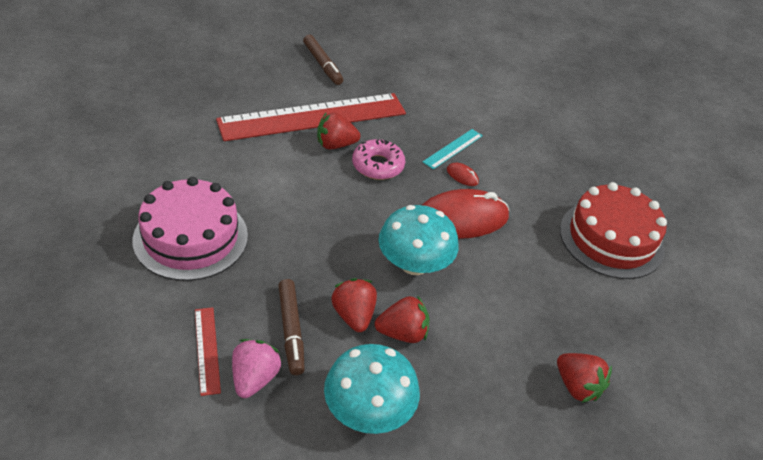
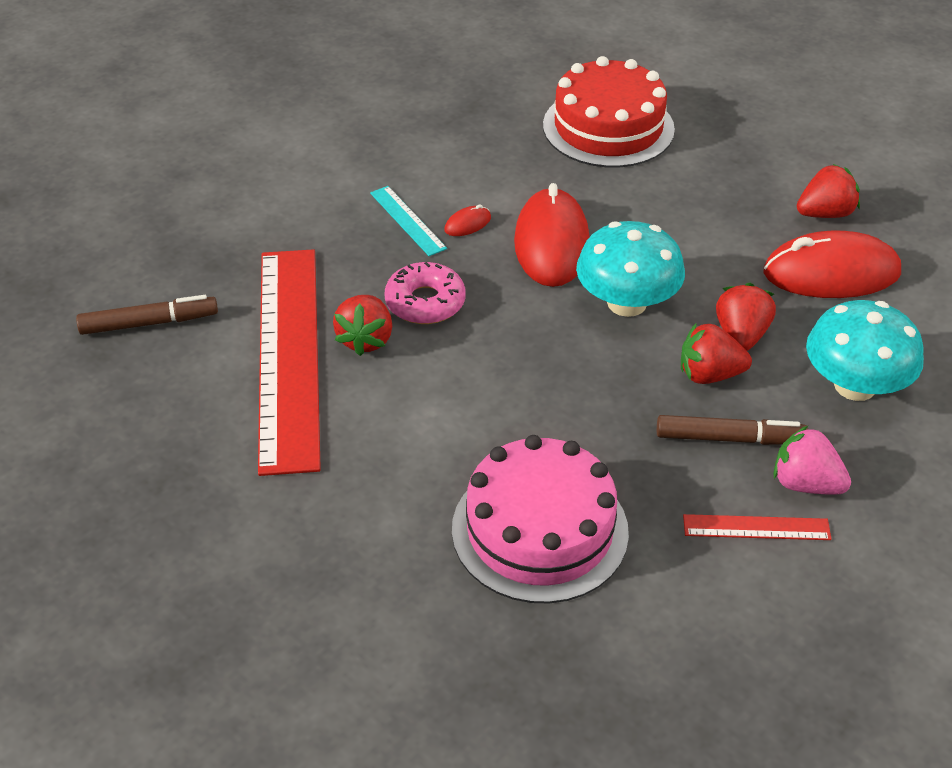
camera: 70 degrees left, 0 degrees up
(500, 392) = (831, 273): none -> red mouse

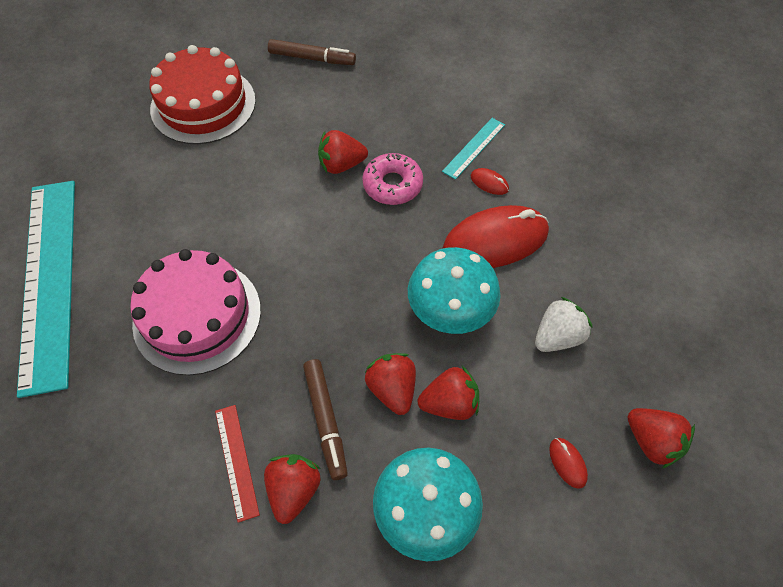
camera: 70 degrees right, 15 degrees up
(149, 323) = (312, 58): brown marker -> brown marker turned 45 degrees counterclockwise
(289, 355) = (311, 132): red ruler -> none
(401, 693) = (49, 280): none -> turquoise ruler
(608, 127) = (666, 239): red cake -> red cake (203, 104)
(691, 236) = (557, 336): none -> white strawberry
(805, 483) = (294, 490): pink strawberry -> red strawberry
(831, 273) = (567, 463): red mouse -> red mouse, size x0.40

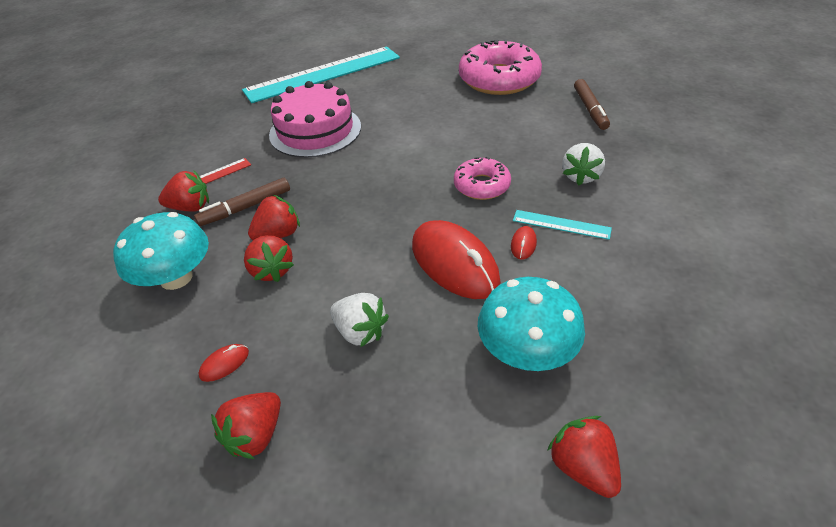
camera: 75 degrees right, 15 degrees down
(203, 104) = (499, 79): red cake -> pink donut
(341, 165) = (485, 154): red strawberry -> red strawberry (582, 467)
(414, 109) = (580, 176): none -> white strawberry
(450, 309) = (364, 250): turquoise mushroom -> turquoise mushroom (526, 351)

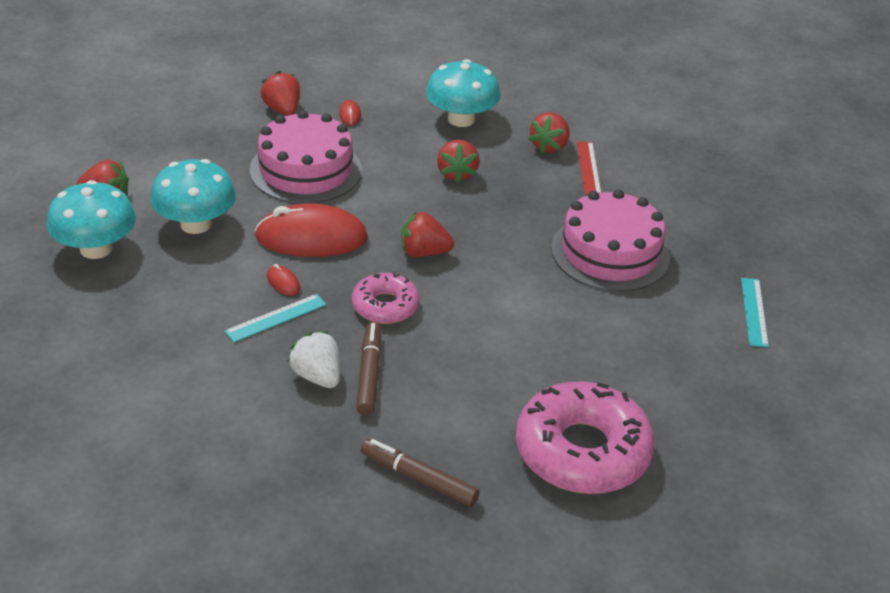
camera: 120 degrees right, 5 degrees down
(245, 207) = (515, 171): brown marker -> brown marker (369, 374)
(272, 270) = (416, 158): red strawberry -> red strawberry (424, 252)
(323, 74) = (754, 312): turquoise ruler -> turquoise ruler, size x0.41
(360, 331) = (305, 170): white strawberry -> pink cake
(651, 399) = (96, 248): none -> turquoise mushroom

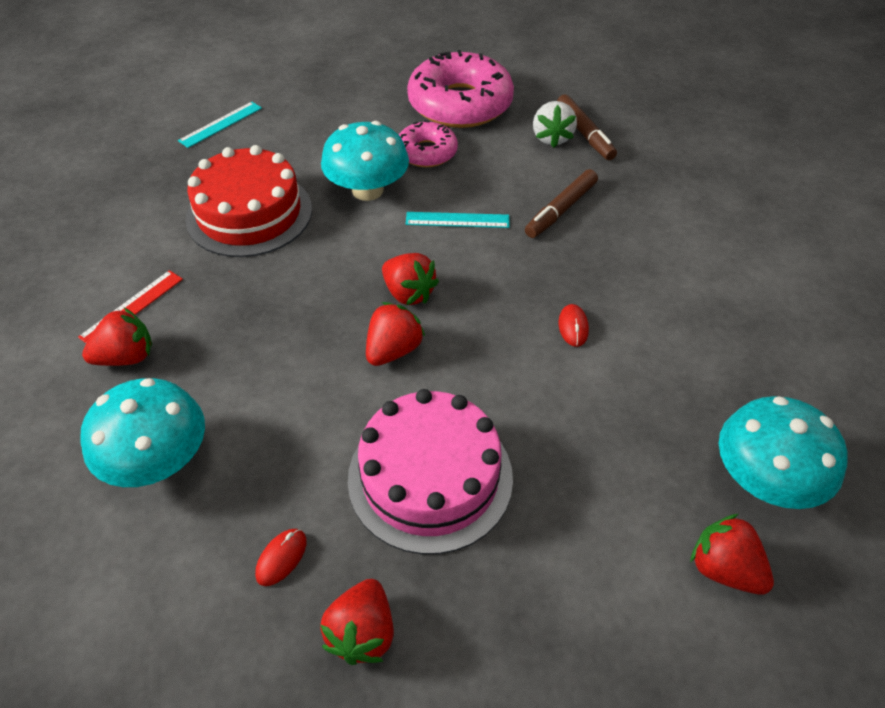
camera: 140 degrees left, 10 degrees up
(196, 224) = (623, 456): turquoise mushroom -> turquoise mushroom (367, 190)
(276, 318) = (605, 293): turquoise ruler -> turquoise ruler (457, 220)
(311, 238) = (504, 367): red mouse -> none
(317, 376) = (605, 227): white strawberry -> white strawberry (552, 138)
(385, 306) = (496, 258): pink donut -> pink donut (426, 152)
(456, 174) = (269, 372): red strawberry -> red strawberry (393, 350)
(610, 252) = (249, 213): pink cake -> red cake

